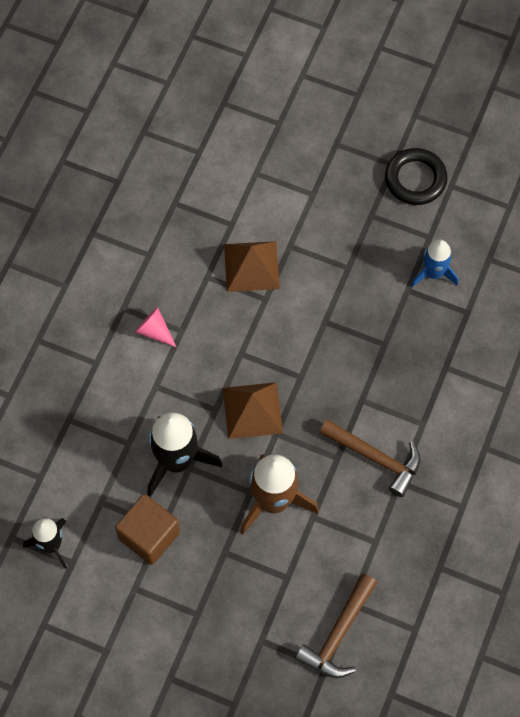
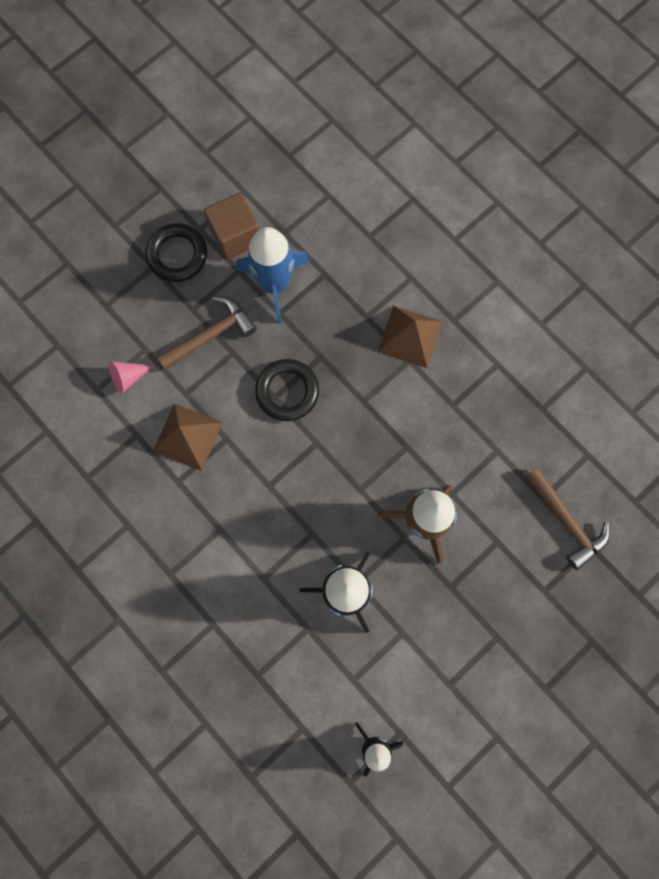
camera: 65 degrees left, 10 degrees up
(149, 535) = (405, 649): brown cube -> brown cube (235, 236)
(154, 331) = (207, 555): pink cone -> pink cone (128, 377)
(252, 410) = (328, 500): brown pyramid -> brown pyramid (410, 336)
(336, 330) = (287, 391): none -> black ring
(375, 458) = (422, 414): brown hammer -> brown hammer (211, 335)
(433, 273) = (275, 283): blue rocket -> blue rocket, size x1.64

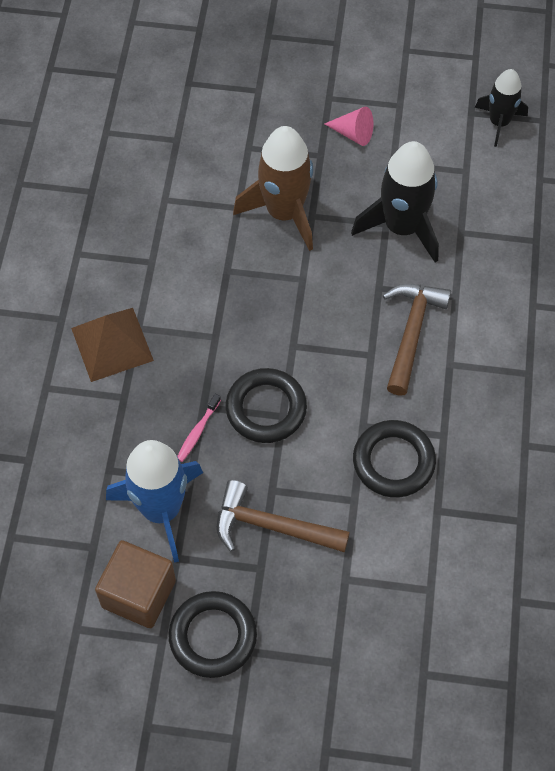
camera: 130 degrees left, 15 degrees down
(128, 377) = (389, 569): pink cone -> pink cone (353, 134)
(188, 436) = (393, 461): brown pyramid -> black ring
(306, 340) = (197, 432): none -> pink toothbrush
(565, 521) = (183, 112): brown hammer -> brown hammer (411, 333)

